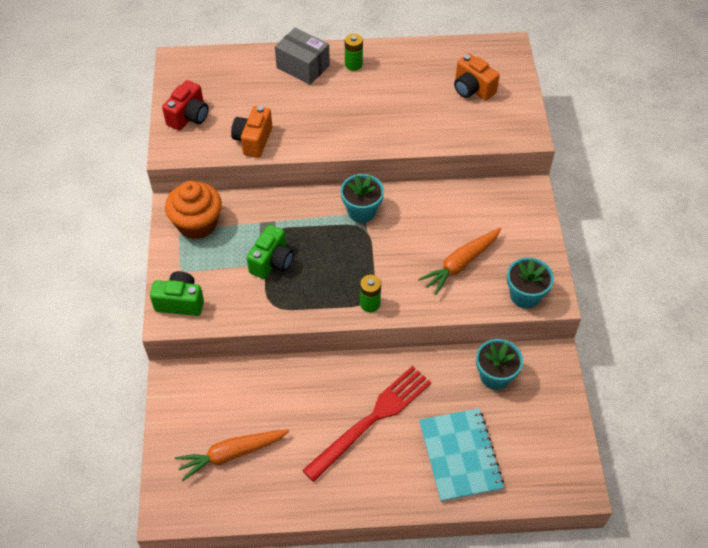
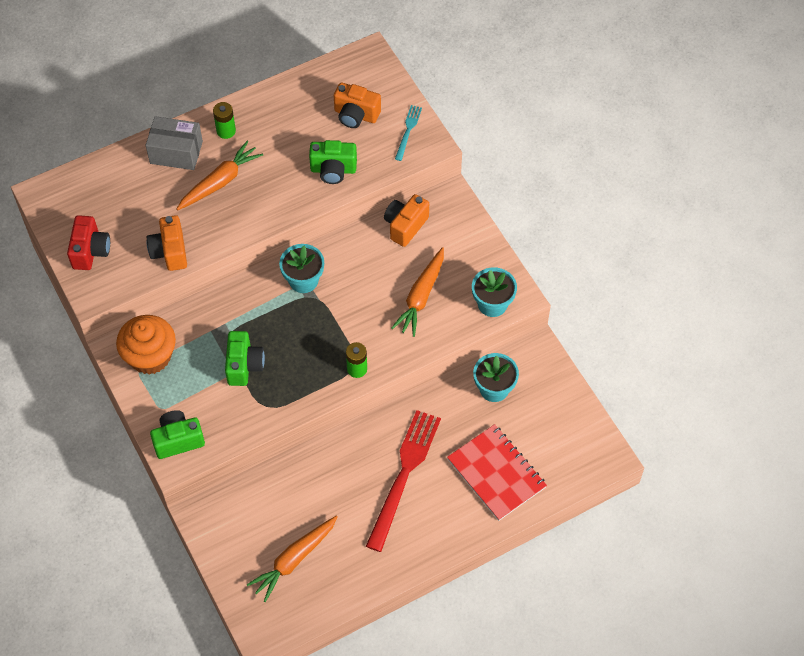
camera: 25 degrees left, 5 degrees up
(327, 101) = (220, 181): none -> orange carrot
(429, 125) = (333, 170): none -> green camera
(460, 455) = (496, 473): turquoise notebook -> red notebook
(476, 199) = (405, 226): none -> orange camera
(513, 117) = (408, 131): none -> turquoise fork

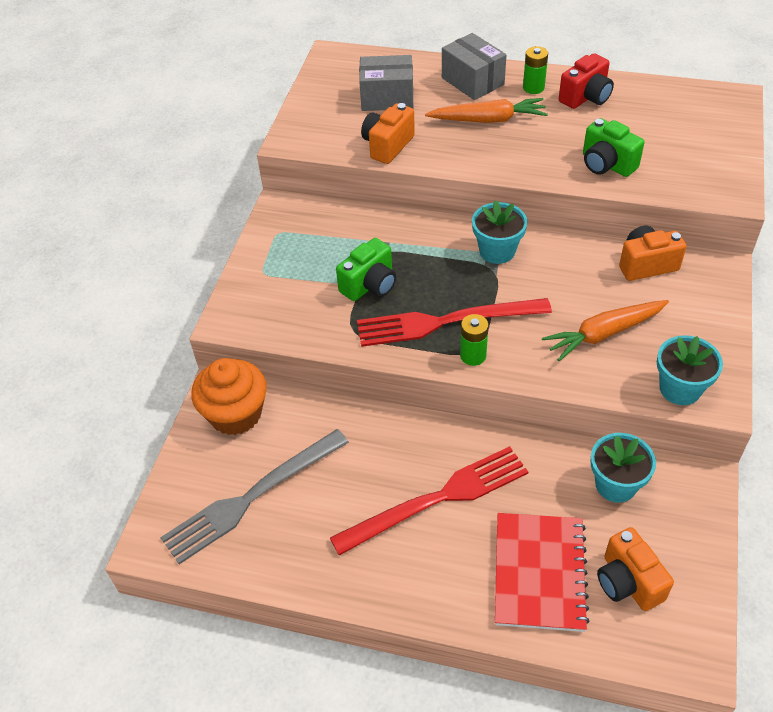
camera: 45 degrees right, 10 degrees down
(90, 251) = (324, 110): red camera -> red camera (586, 97)
(127, 208) = (387, 98): none -> grey box
(150, 356) = (299, 228): orange cupcake -> orange cupcake (235, 414)
(178, 440) = (248, 306): green camera -> none
(294, 560) = (252, 497): orange carrot -> grey fork
(319, 357) = (446, 321): none -> red fork
(356, 115) = (673, 135): orange camera -> orange camera (628, 582)
(408, 131) = (718, 172): turquoise fork -> none

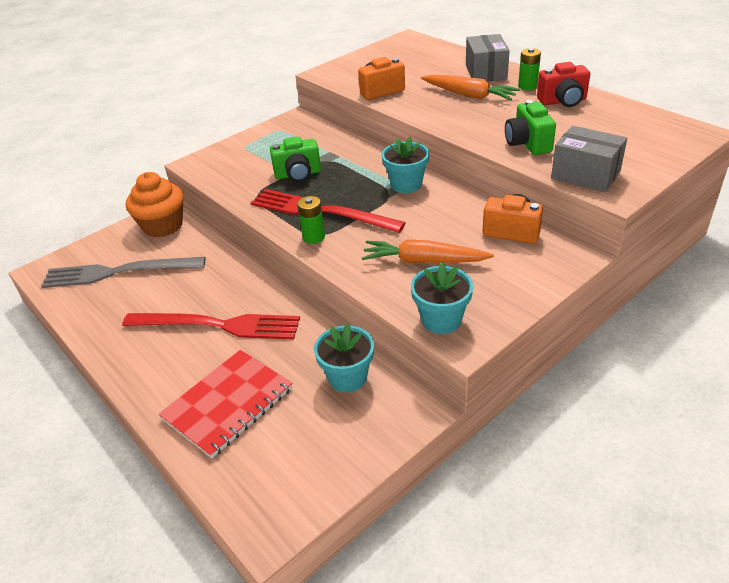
camera: 35 degrees right, 10 degrees down
(387, 98) = (413, 67): grey box -> grey box (585, 175)
(628, 582) = (281, 445): orange camera -> none

